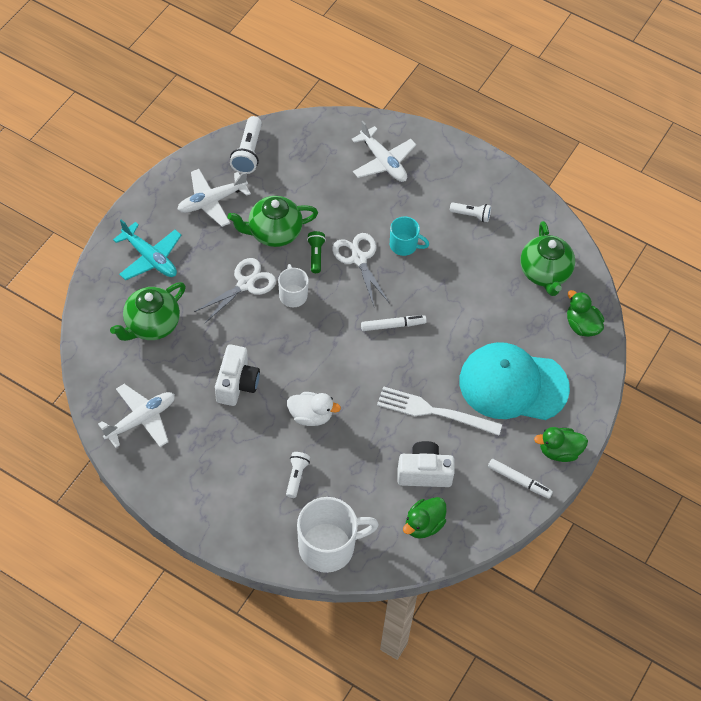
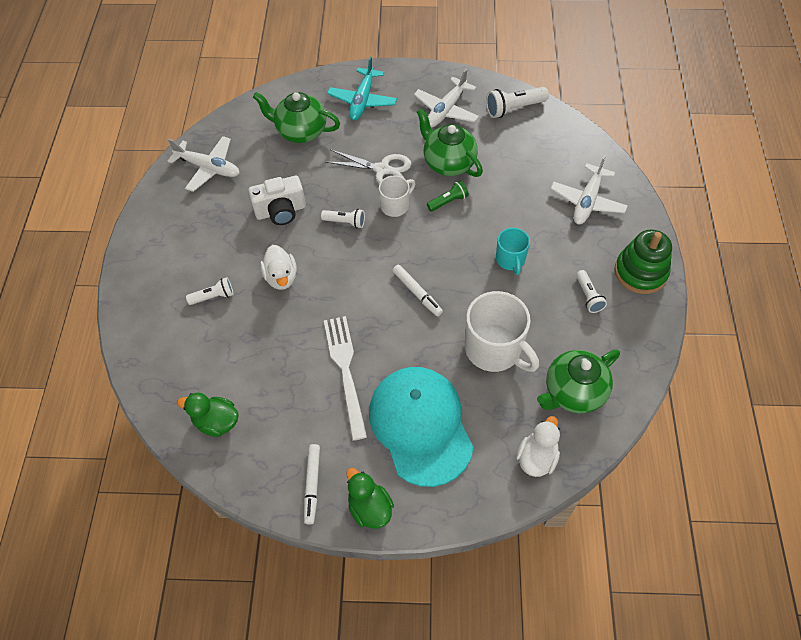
camera: 65 degrees right, 0 degrees up
(212, 201) = (446, 110): white plane -> white plane turned 90 degrees counterclockwise
(284, 340) = (345, 222): none -> white flashlight
(328, 547) = (154, 355): white mug -> white mug (494, 349)
(359, 259) = (468, 233): white scissors -> none
(424, 473) = (273, 395): white camera -> none
(472, 170) = (640, 272): none -> green stacking toy
(582, 325) = (536, 458): green duck -> white duck

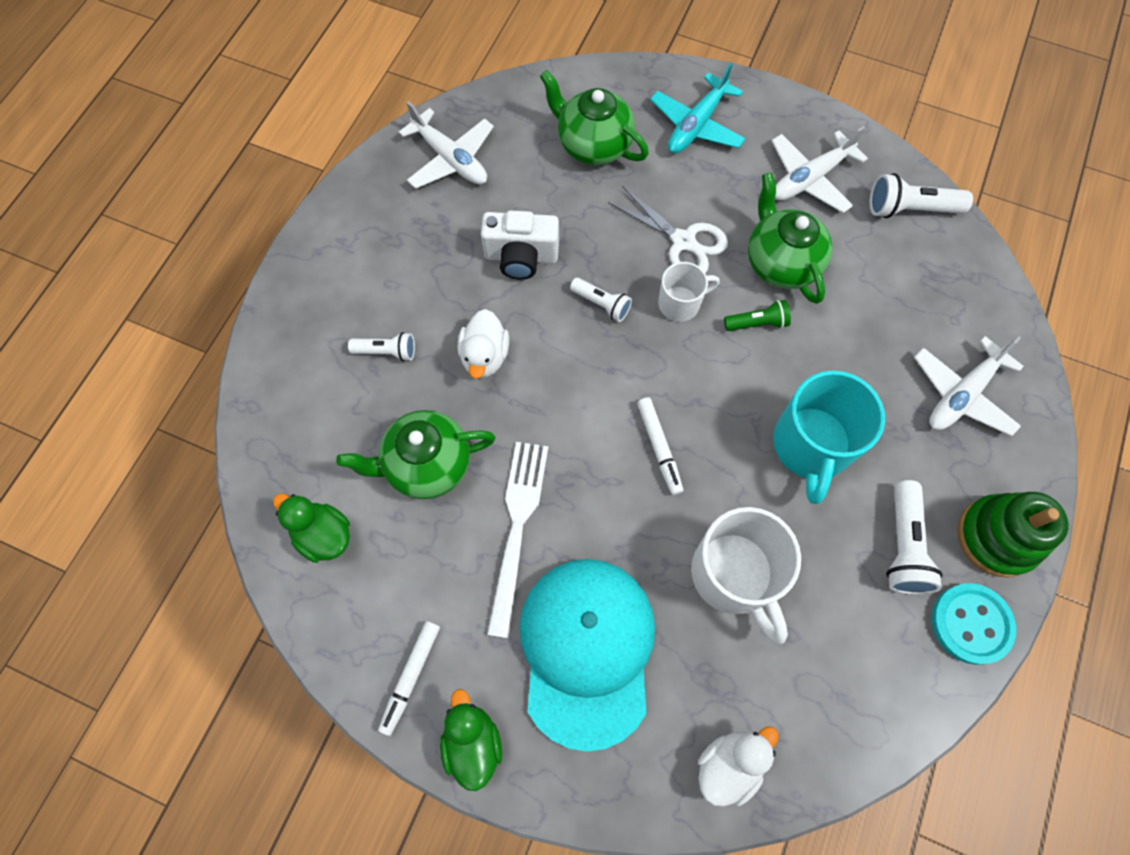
camera: 20 degrees right, 10 degrees up
(510, 260) = (811, 446): turquoise mug -> turquoise mug, size x1.79
(573, 392) = (821, 686): green teapot -> green teapot (426, 465)
(588, 296) = (903, 545): white flashlight -> white flashlight, size x1.58
(645, 325) = (971, 624): none -> turquoise button

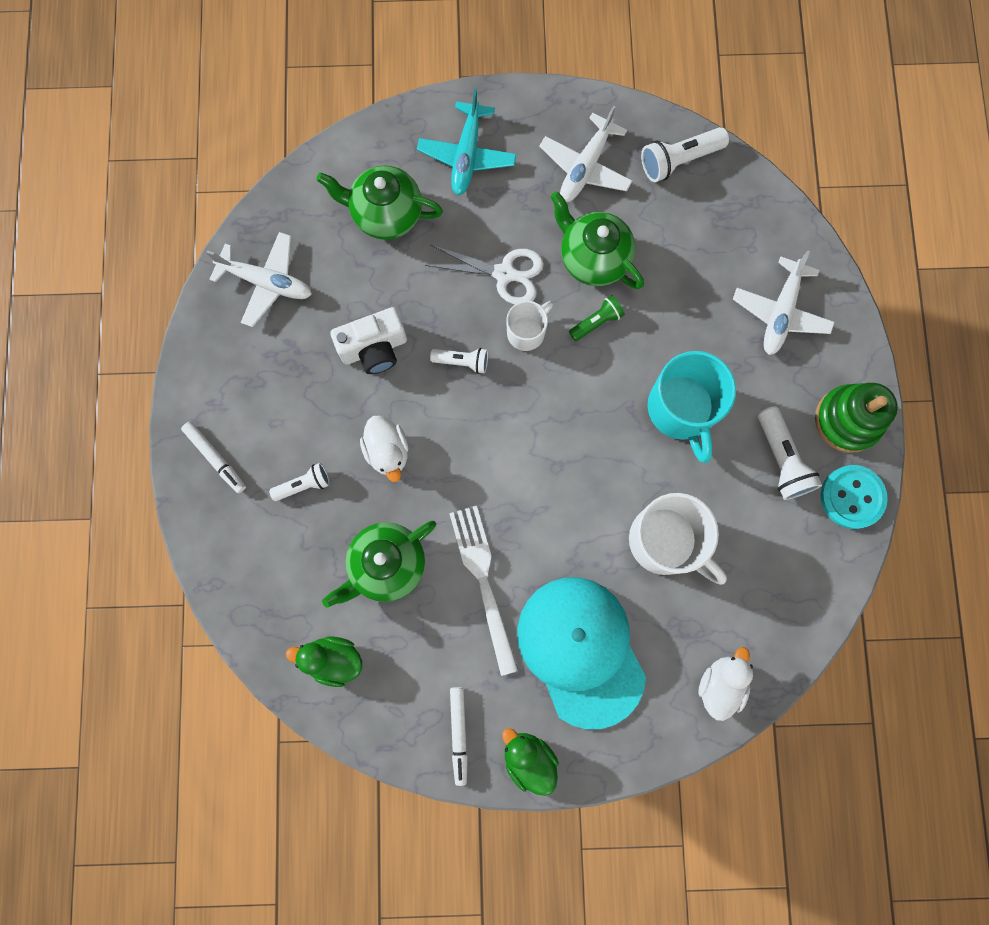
camera: 25 degrees left, 10 degrees up
(659, 448) = (564, 465): white marker -> white marker (216, 458)

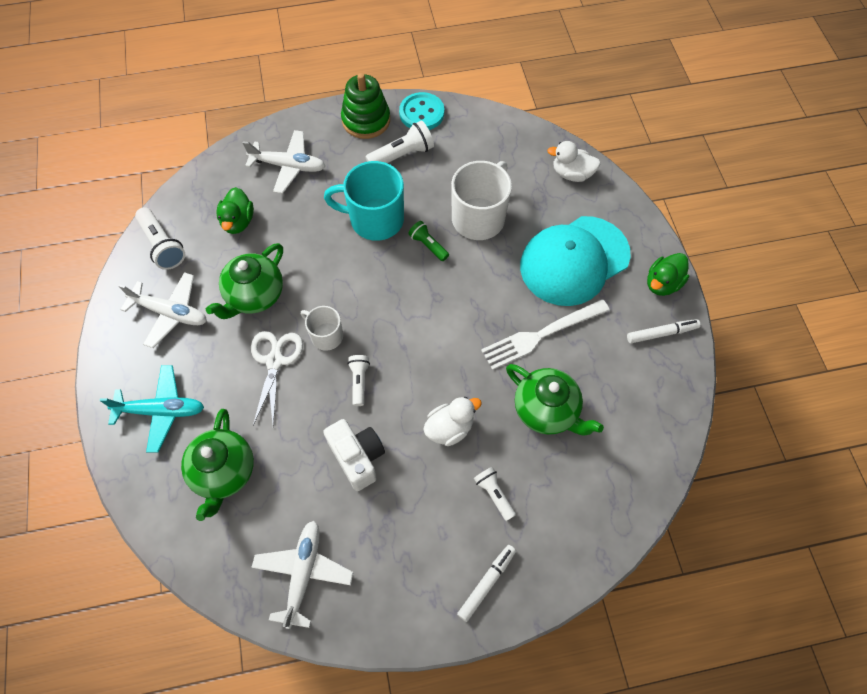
camera: 100 degrees left, 15 degrees down
(333, 659) = (635, 438): green duck -> green duck (238, 222)
(596, 322) = (311, 286): green flashlight -> green flashlight (428, 245)
(681, 409) = (375, 219): turquoise mug -> turquoise mug turned 150 degrees counterclockwise

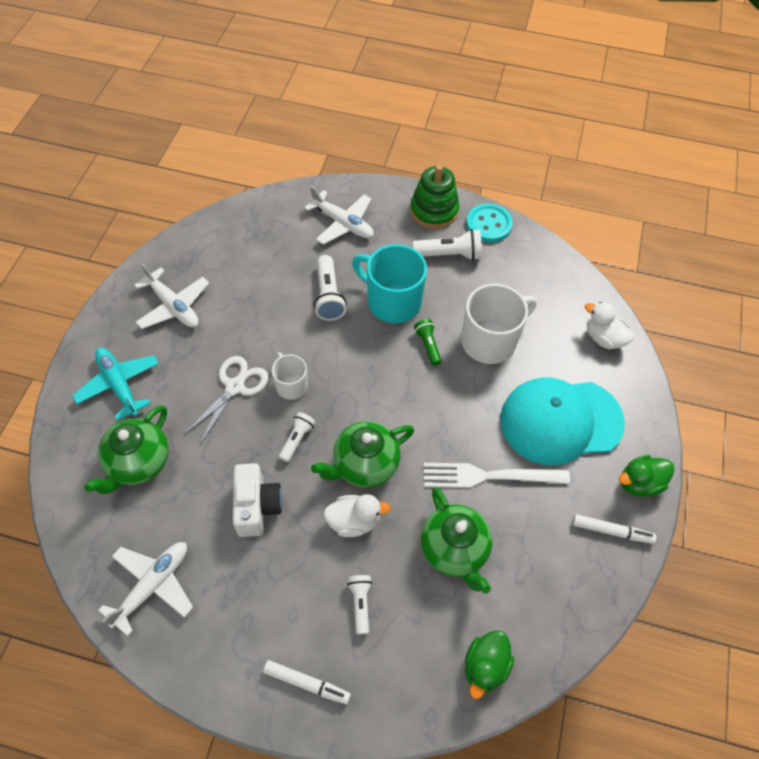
camera: 25 degrees right, 5 degrees down
(161, 411) = (119, 385): turquoise plane -> turquoise plane turned 150 degrees counterclockwise
(162, 245) = (200, 247): white flashlight -> white flashlight (328, 296)
(238, 222) = (273, 253): green duck -> green duck (485, 667)
(254, 296) = (250, 323): green teapot -> green teapot (364, 465)
(486, 583) = (307, 683): white marker -> white marker turned 45 degrees clockwise

